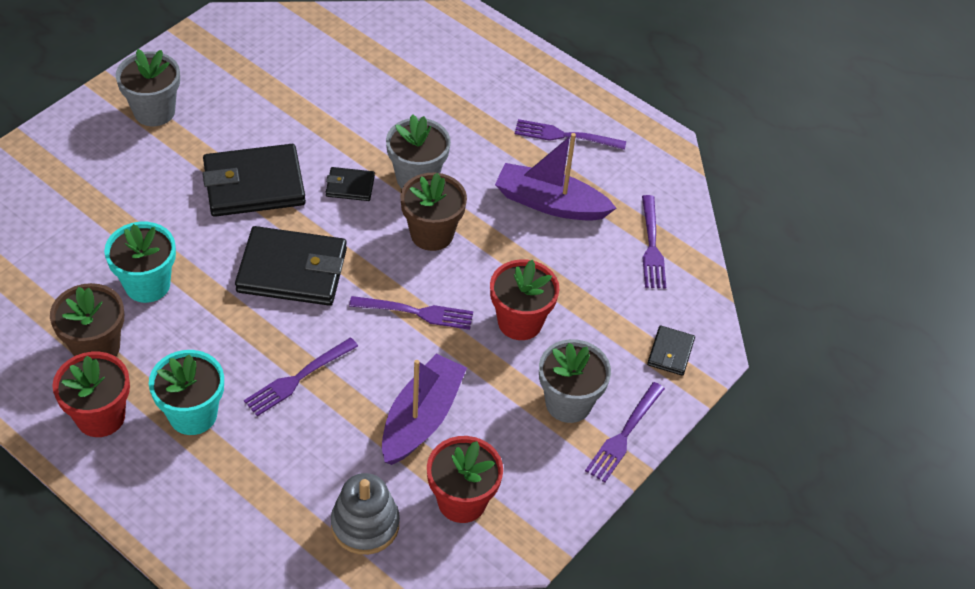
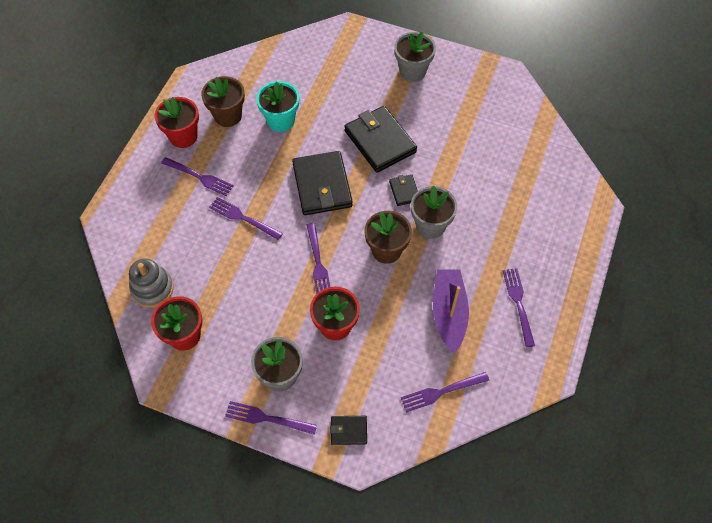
camera: 75 degrees right, 10 degrees up
(193, 414) = (199, 177): turquoise flower pot -> purple fork
(421, 418) = (237, 293): purple boat -> none

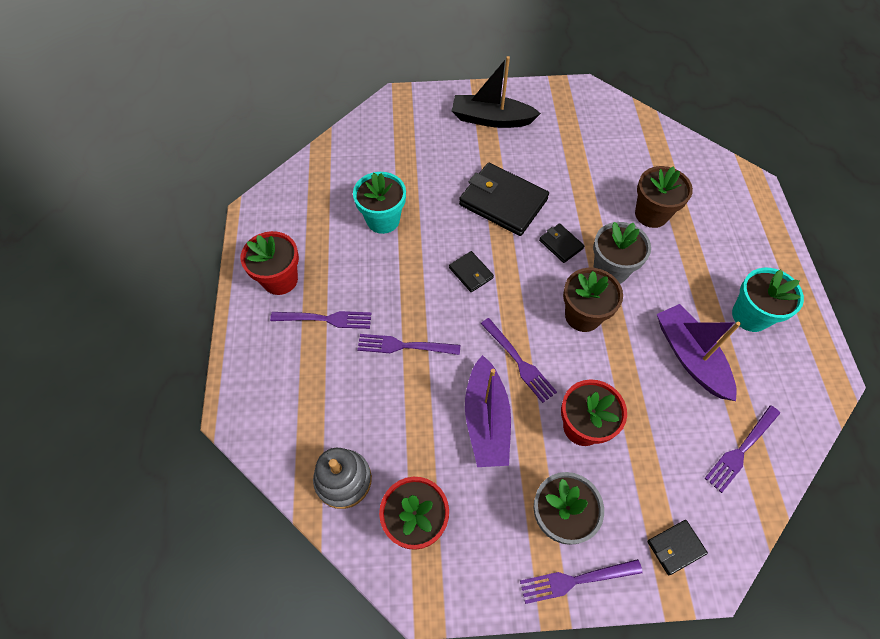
camera: 25 degrees left, 0 degrees up
(228, 116) = (320, 237): brown flower pot -> brown flower pot (651, 214)
(270, 292) = (486, 420): none -> purple boat
(322, 185) = (471, 273): black wallet -> black wallet, size x0.48
(412, 71) = (491, 119): grey flower pot -> black boat
(518, 303) = (750, 315): purple fork -> turquoise flower pot

